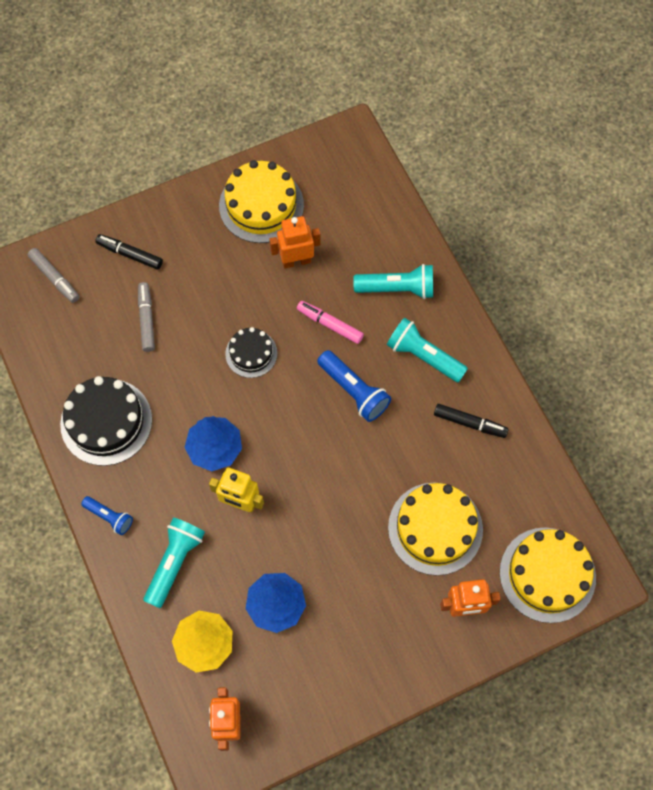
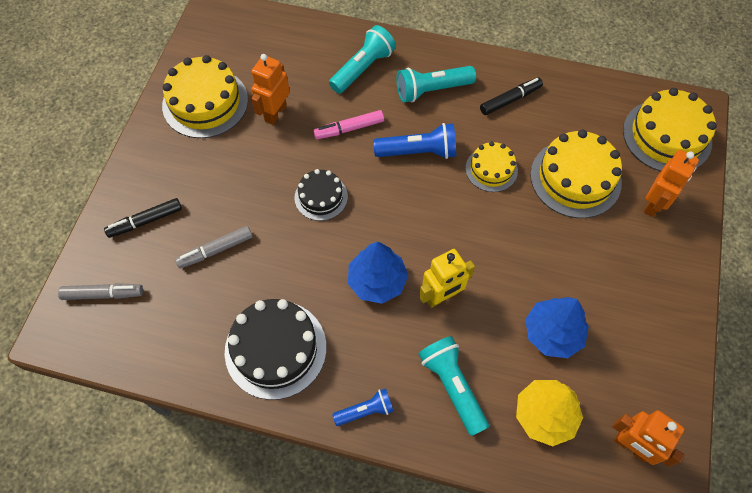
camera: 50 degrees left, 5 degrees down
(147, 319) = (215, 250): grey marker -> grey marker turned 60 degrees counterclockwise
(386, 457) = (491, 169): none -> yellow cake

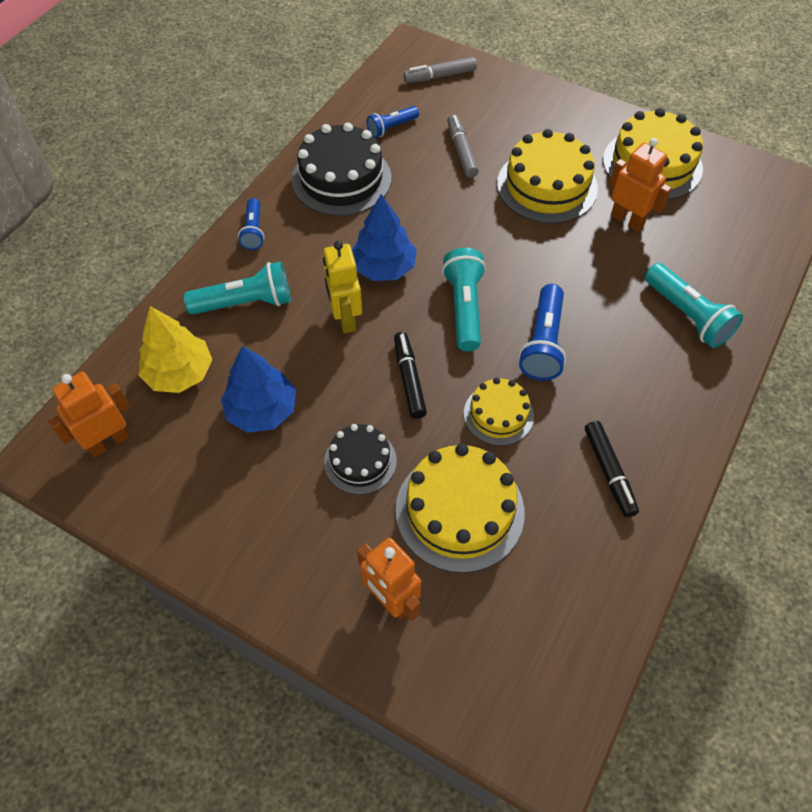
camera: 105 degrees right, 5 degrees down
(103, 294) = (440, 76): grey marker -> grey marker turned 60 degrees clockwise
(145, 221) = (509, 107): black marker -> black marker (409, 379)
(192, 321) = (391, 128): none -> blue flashlight
(321, 197) = (502, 240): black cake -> black cake (360, 461)
(349, 129) = (592, 282): pink marker -> none
(431, 90) = (640, 382): turquoise flashlight -> turquoise flashlight (464, 307)
(667, 136) = (502, 673): yellow cake -> yellow cake (547, 186)

